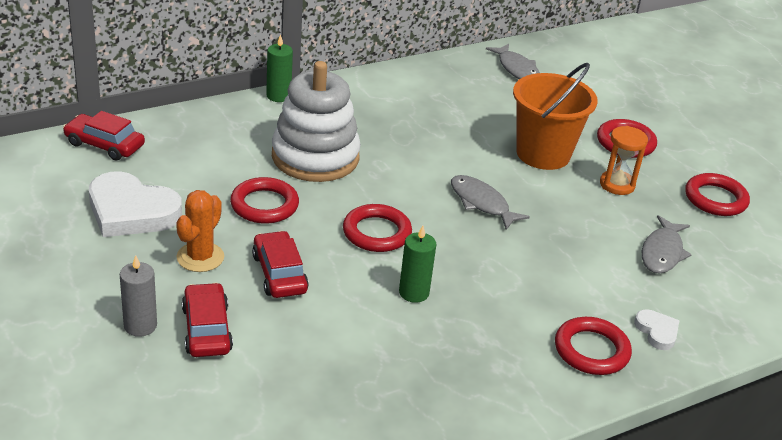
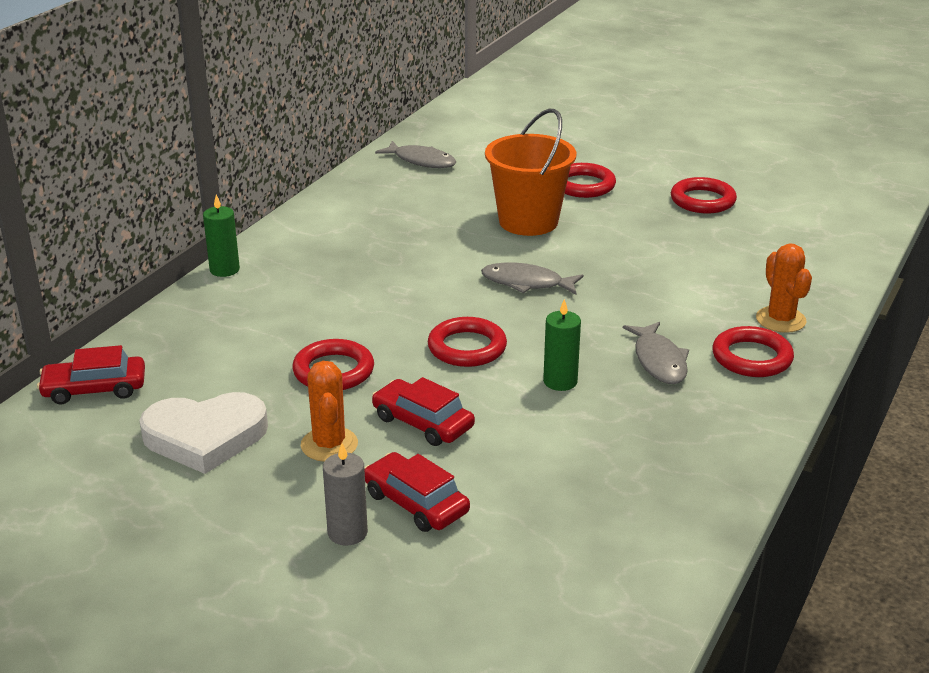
camera: 30 degrees left, 5 degrees down
(315, 157) = (329, 308): white stacking toy -> none
(617, 185) = (616, 221): orange hourglass -> none
(657, 331) = (780, 320): white heart -> orange cactus
(662, 252) = (713, 258): grey fish -> grey fish (659, 361)

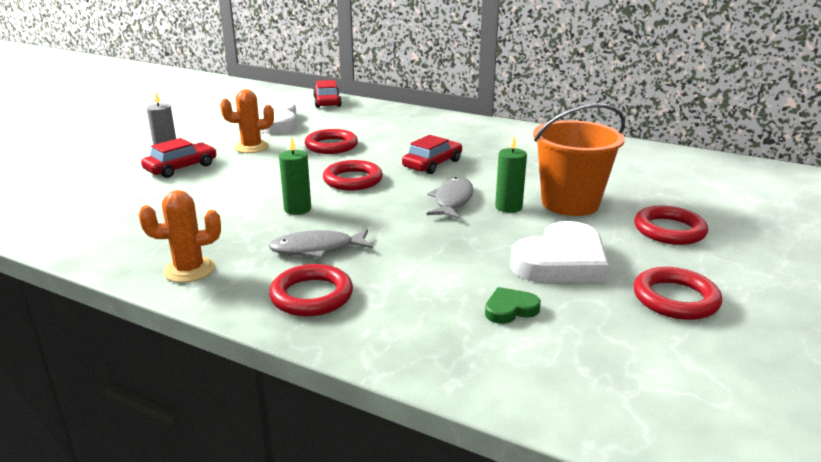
camera: 90 degrees right, 5 degrees down
(224, 270) = (459, 117): green candle -> green candle (508, 207)
(421, 161) = (671, 164): grey fish -> none
(423, 422) = (263, 168): red car -> red car (432, 164)
(654, 237) = (561, 261): none -> white heart
(740, 265) = (510, 309): none -> green heart
(780, 320) = (384, 322): orange cactus -> orange cactus (189, 270)

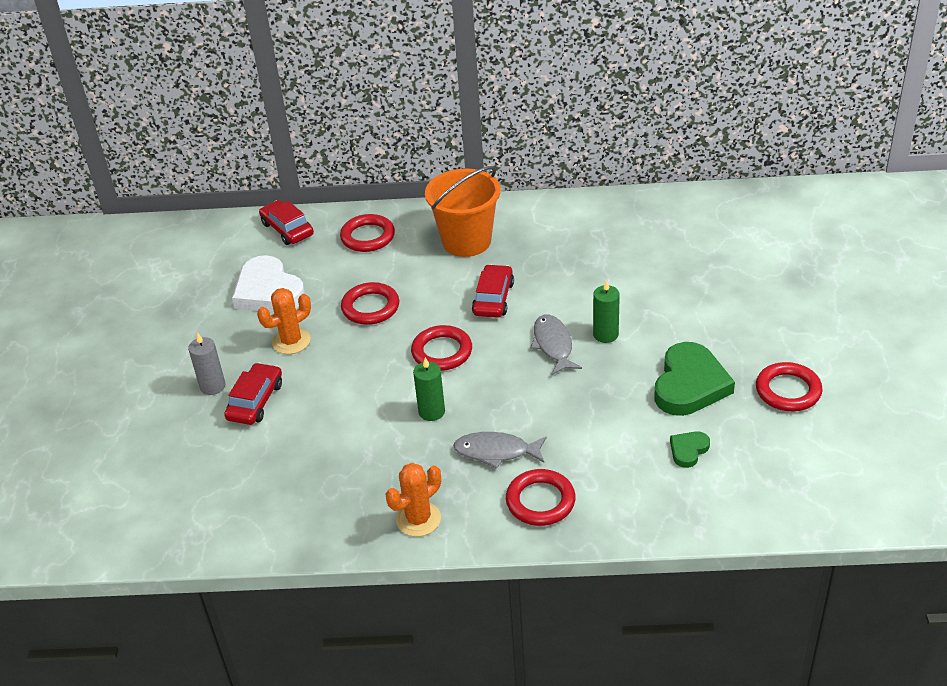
camera: 25 degrees left, 15 degrees up
(317, 249) = (496, 452): grey fish -> grey fish turned 45 degrees clockwise
(561, 261) = (690, 384): white heart -> green heart
(570, 203) = (650, 309): orange bucket -> orange bucket (466, 241)
(669, 230) = (744, 313): red ring -> red ring (368, 237)

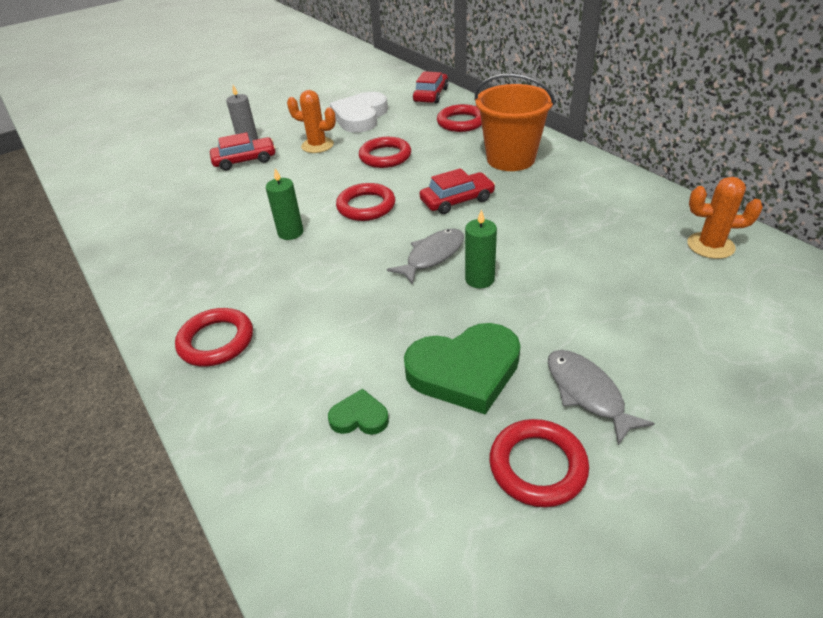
camera: 55 degrees right, 0 degrees up
(418, 519) = (158, 282): orange cactus -> orange cactus (710, 246)
(496, 452) = (265, 286): grey fish -> grey fish (587, 393)

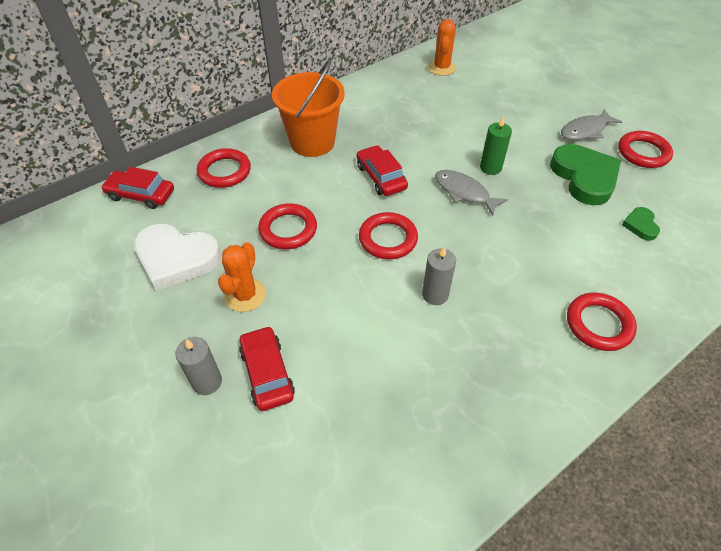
camera: 95 degrees left, 10 degrees up
(290, 233) = (435, 295): green candle -> grey candle

